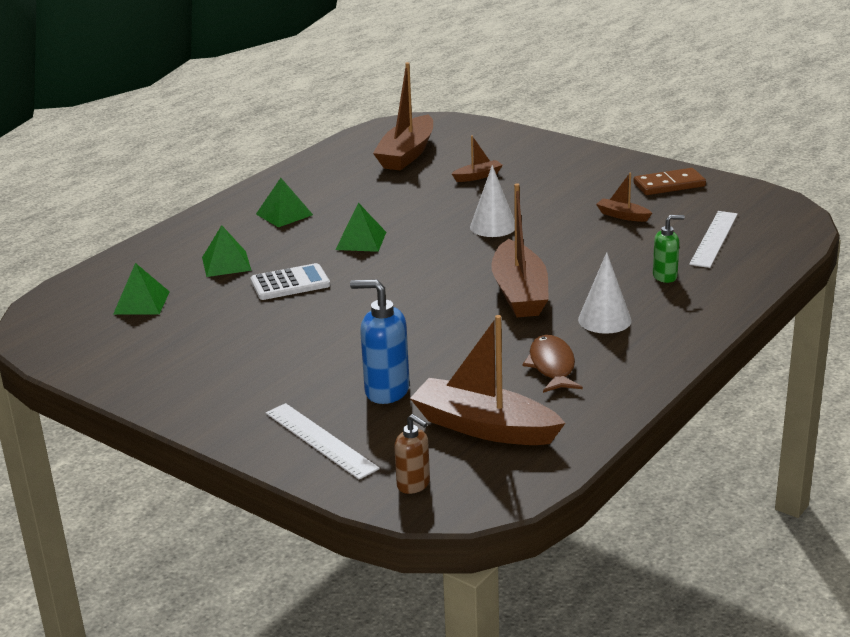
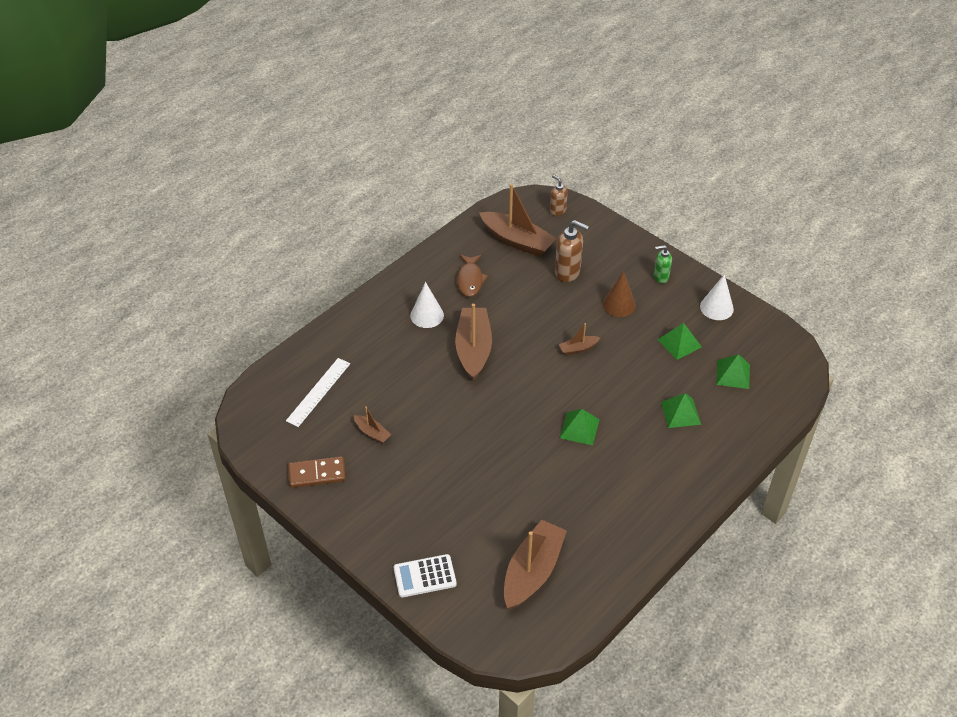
camera: 175 degrees left, 20 degrees up
(284, 214) = (642, 477): green pyramid -> green pyramid (679, 343)
(290, 283) = (630, 382): white calculator -> white calculator (424, 576)
(300, 359) = (619, 304): none -> brown cone
(321, 440) = (604, 242): white ruler -> none
(386, 391) = (568, 272): blue soap dispenser -> brown soap dispenser
(478, 176) = (473, 516): brown boat -> brown boat (578, 348)
(493, 226) = (475, 433): white cone -> white cone (716, 307)
(665, 276) = (372, 353): green soap dispenser -> green soap dispenser (660, 277)

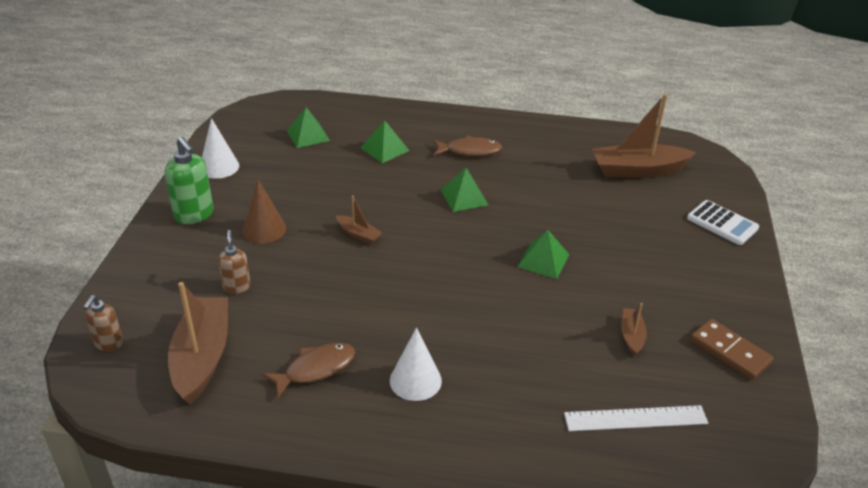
camera: 125 degrees left, 10 degrees down
(473, 349) = (432, 312): brown boat -> none
(568, 272) = (236, 286): brown soap dispenser -> brown soap dispenser, size x0.61
(641, 468) = (470, 151): none -> brown fish
(660, 277) = (194, 215): green soap dispenser -> green soap dispenser, size x1.63
(679, 343) = (292, 174): green pyramid -> green pyramid (543, 260)

